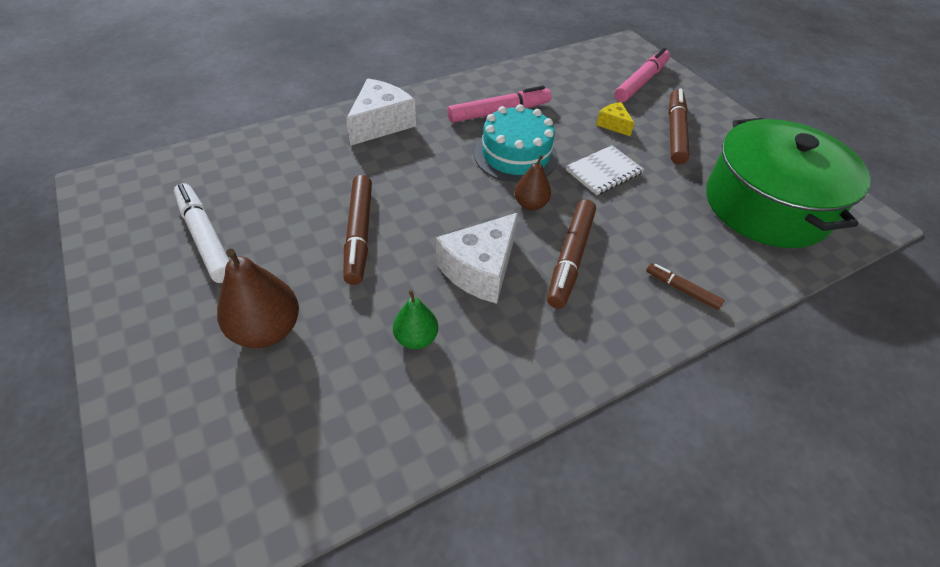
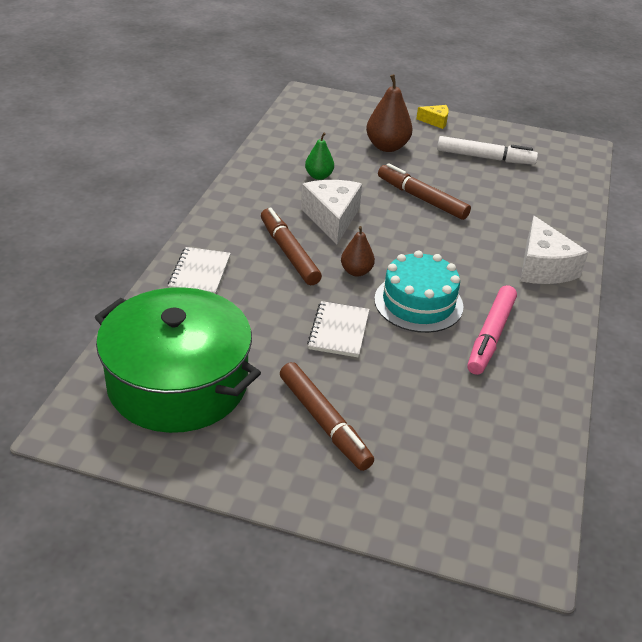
camera: 135 degrees right, 10 degrees down
(613, 124) = (387, 391): yellow cheese -> yellow cheese (435, 121)
(641, 82) = (431, 483): pink marker -> none
(682, 289) = (200, 273): brown marker -> white notebook

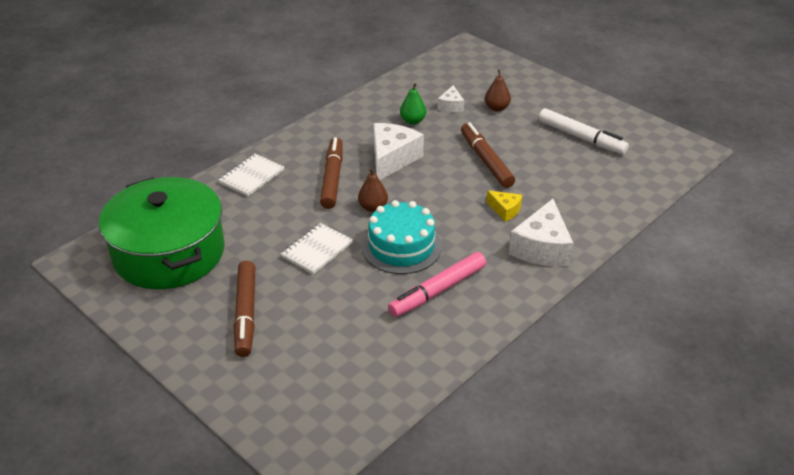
camera: 30 degrees right, 0 degrees up
(342, 153) = (451, 106): none -> white cheese
(387, 147) = (497, 108): brown pear -> brown pear, size x0.60
(435, 121) = (564, 94): yellow cheese -> yellow cheese (505, 210)

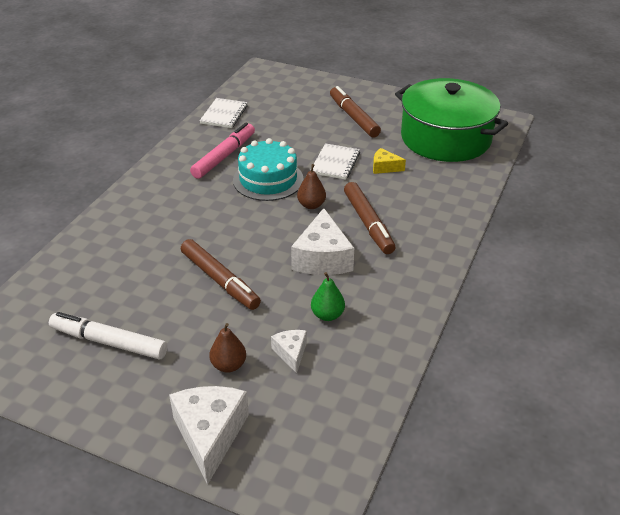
camera: 160 degrees right, 0 degrees up
(251, 176) = (445, 208): white notebook -> white notebook (224, 114)
(505, 210) = (185, 230): yellow cheese -> yellow cheese (384, 167)
(542, 248) = (145, 204): white cheese -> white cheese (210, 435)

